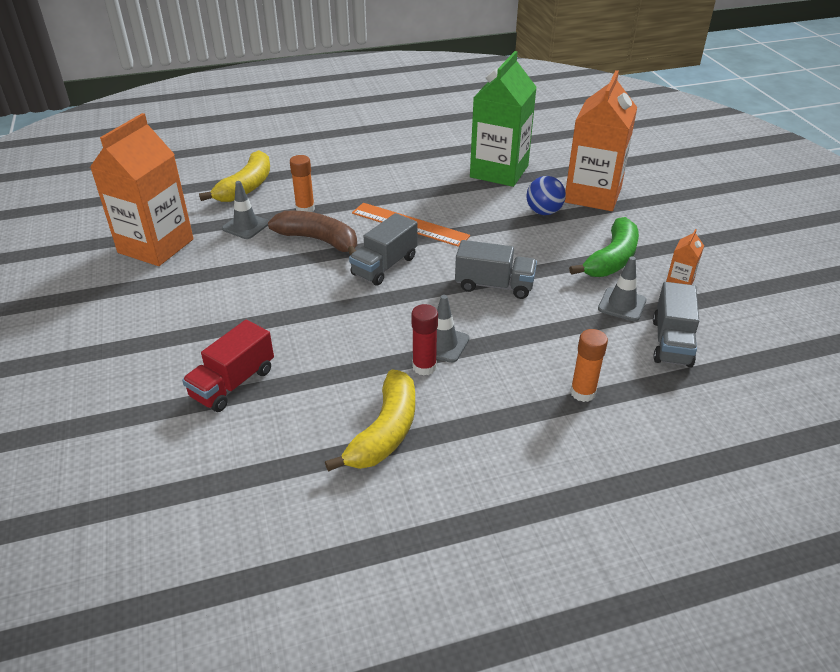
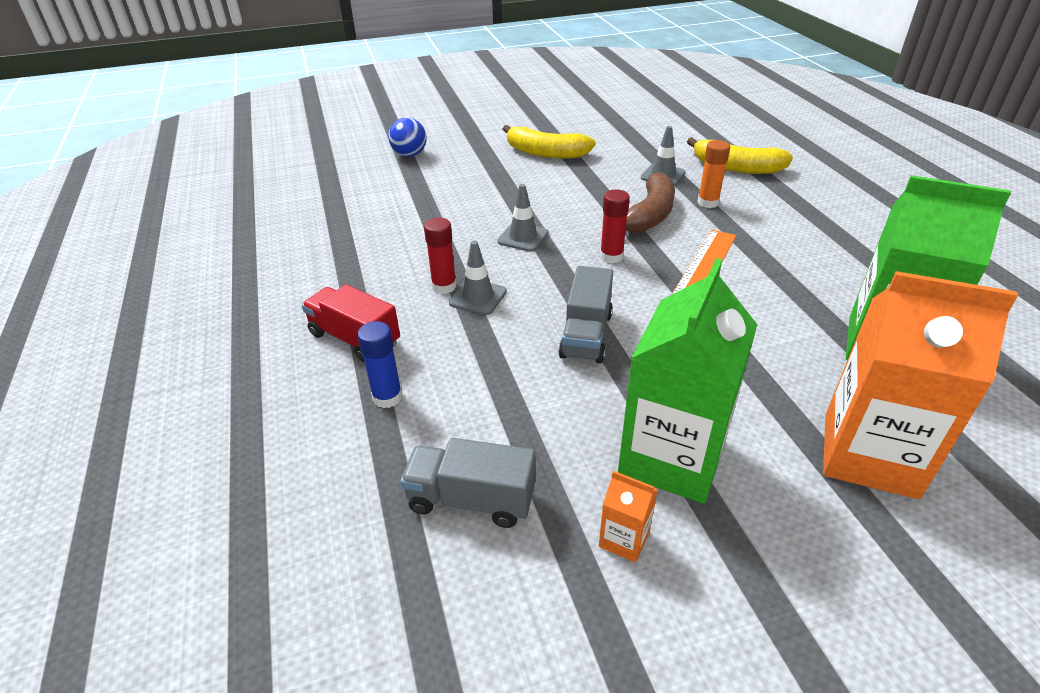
camera: 90 degrees right, 0 degrees up
(156, 246) = (617, 141): orange carton -> none
(233, 383) = (435, 195): red truck -> red truck (355, 339)
(384, 266) = (611, 256): grey truck -> red glue stick
(385, 431) = (363, 268): yellow banana -> yellow banana (546, 153)
(543, 212) = (784, 389): blue ball -> blue ball (409, 155)
(582, 392) = (387, 397): orange glue stick -> blue glue stick
(612, 259) = (672, 457): green banana -> green carton
(622, 304) = (556, 455): grey traffic cone -> grey traffic cone (523, 237)

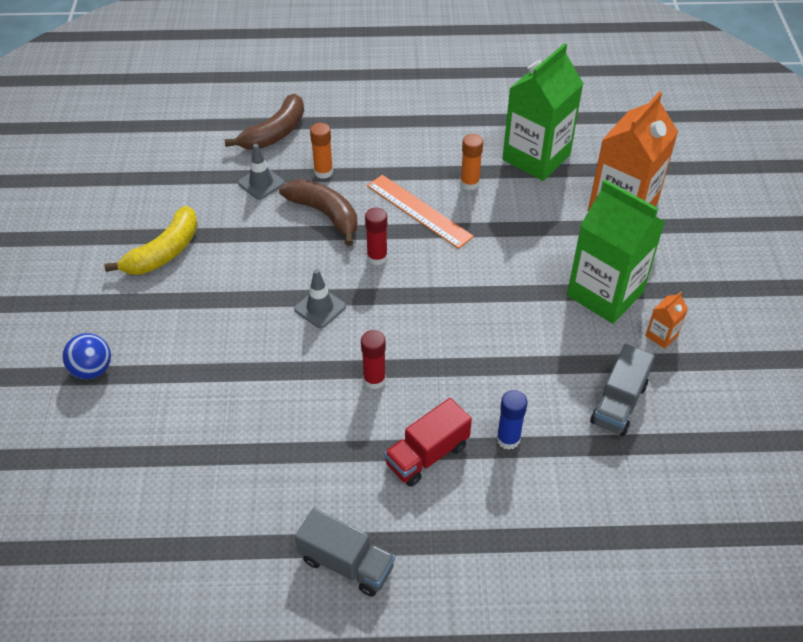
camera: 75 degrees left, 10 degrees up
(478, 297) = (400, 358): grey traffic cone -> none
(586, 335) = (474, 302): grey truck -> grey truck (346, 563)
(736, 168) = (275, 133): yellow banana -> brown banana
(781, 298) = (469, 183): none -> orange glue stick

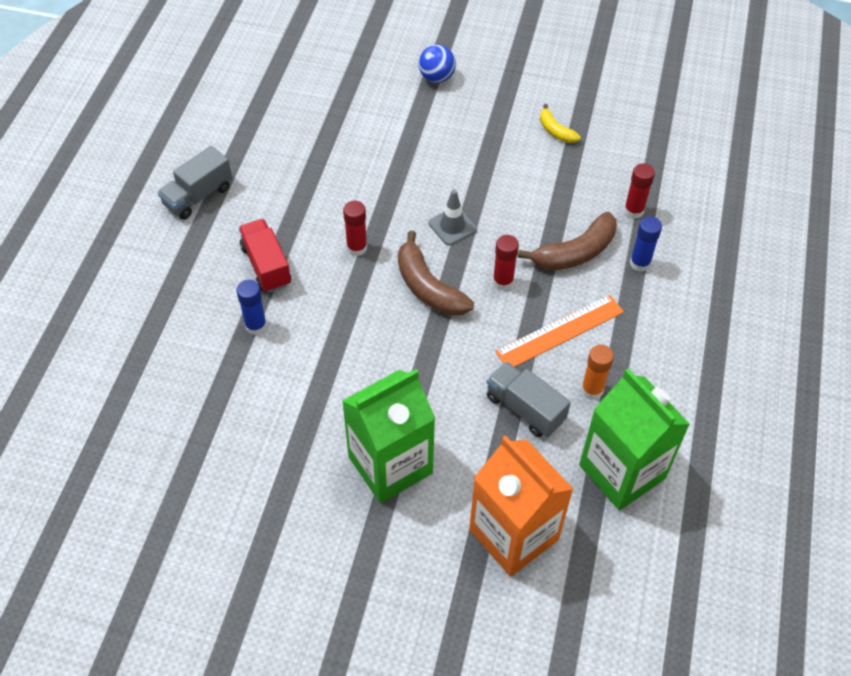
camera: 105 degrees right, 5 degrees up
(164, 252) = (555, 131): yellow banana -> yellow banana, size x0.56
(261, 183) = (633, 211): grey traffic cone -> red glue stick
(275, 133) = (712, 234): brown banana -> brown banana (428, 287)
(323, 172) = (640, 263): orange glue stick -> blue glue stick
(618, 403) = (254, 424): grey truck -> grey truck (525, 409)
(661, 335) = (317, 496): orange carton -> none

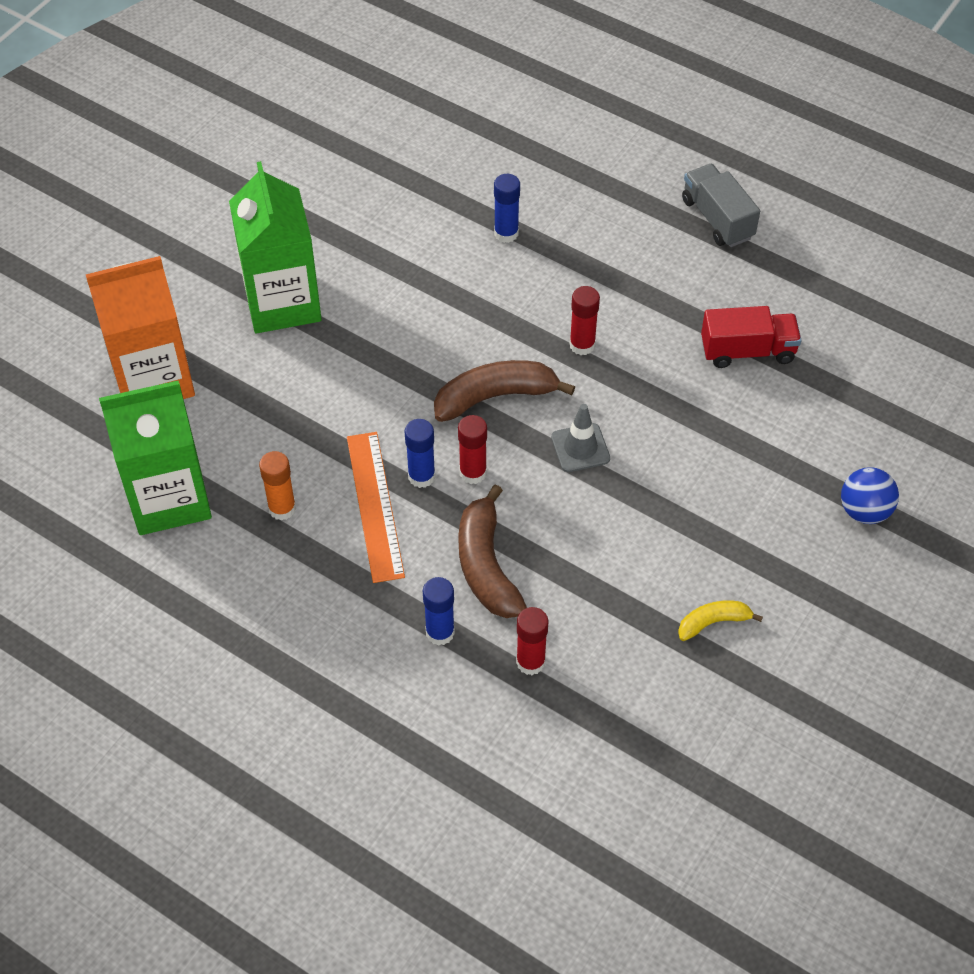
camera: 110 degrees right, 0 degrees up
(266, 266) = (587, 258): red truck -> red truck (747, 351)
(520, 311) = (421, 476): none -> blue glue stick
(525, 409) = (289, 436): grey truck -> none

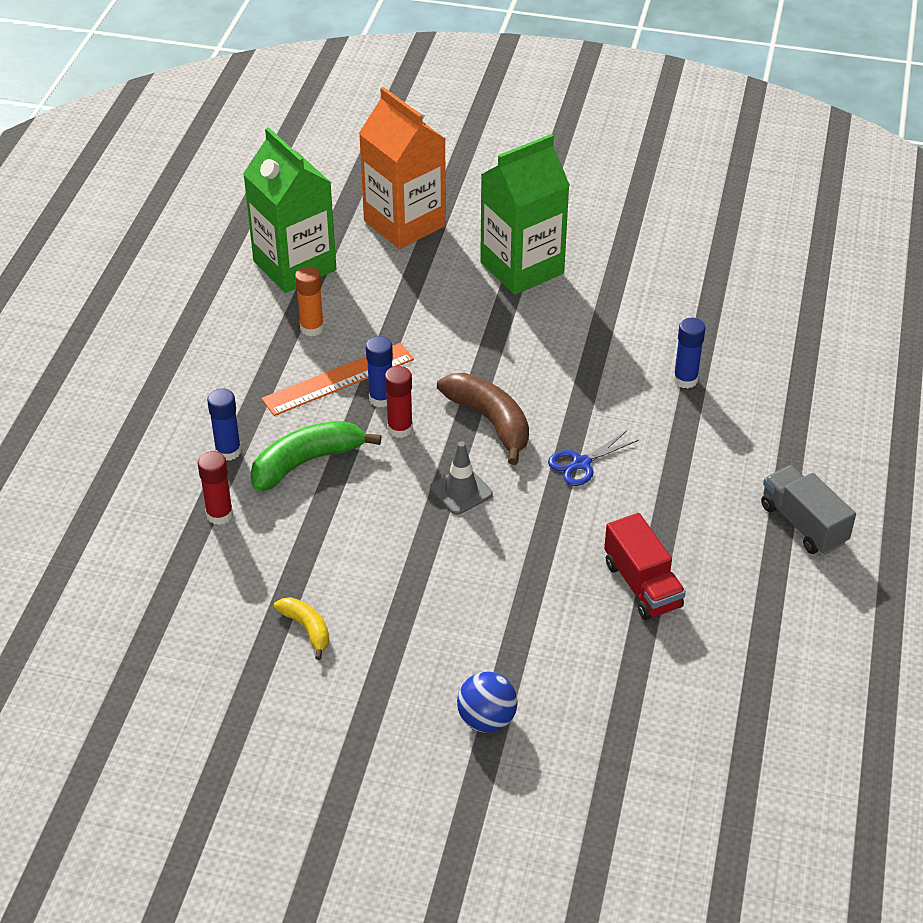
camera: 70 degrees right, 10 degrees down
(486, 566) = (306, 462): brown banana -> green banana
(582, 345) = (581, 463): red glue stick -> blue scissors
(717, 219) = (803, 524): grey truck -> grey truck turned 75 degrees counterclockwise

